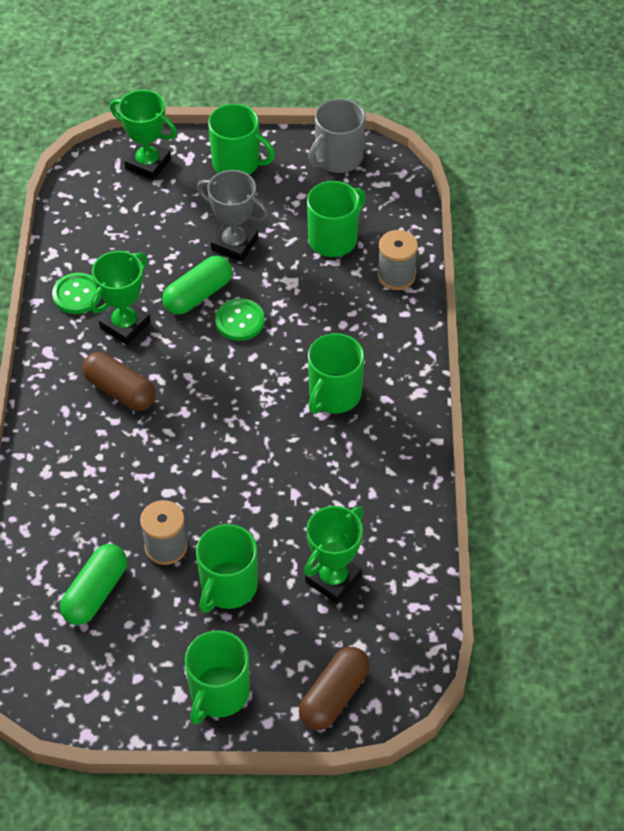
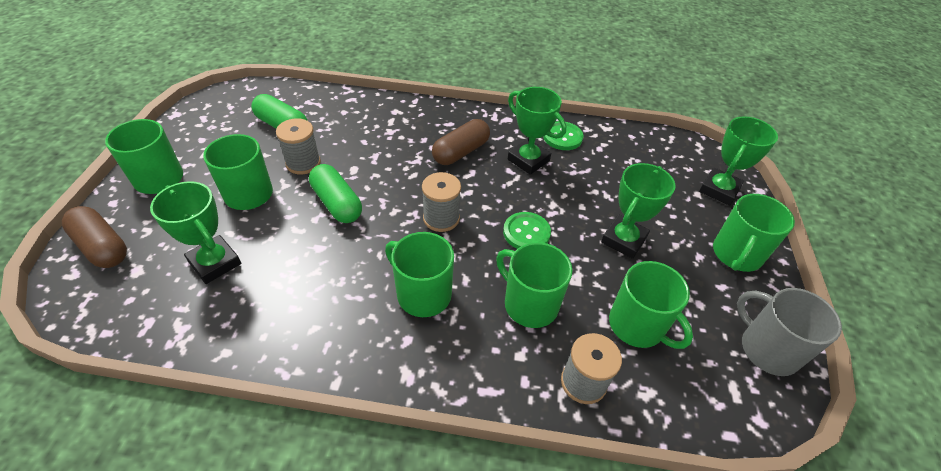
camera: 95 degrees right, 5 degrees down
(198, 295) = (560, 207): green capsule -> green capsule (337, 203)
(233, 395) = (441, 218): none -> grey spool
(234, 244) = (623, 240): grey trophy -> green trophy
(327, 314) = (529, 304): none -> green mug

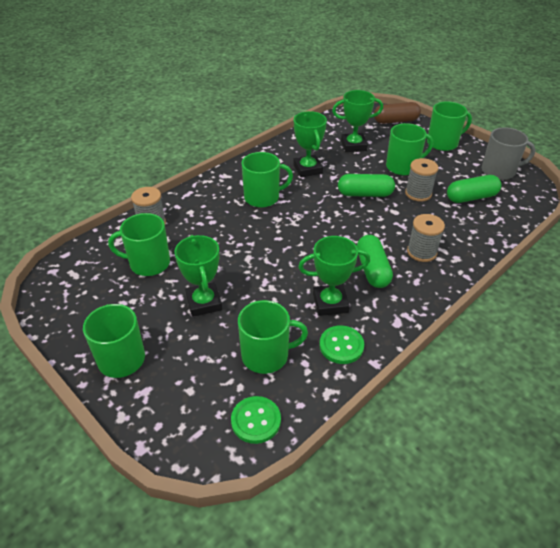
camera: 130 degrees right, 5 degrees down
(441, 218) = (311, 228): grey spool -> grey spool (421, 252)
(461, 152) = (372, 269): brown capsule -> green capsule
(526, 233) = (261, 259): green button -> green button (256, 420)
(529, 304) = (212, 230): green mug -> green mug (266, 355)
(719, 190) = (176, 412): green trophy -> green trophy (307, 169)
(767, 349) = (65, 308): grey mug -> grey mug (499, 171)

